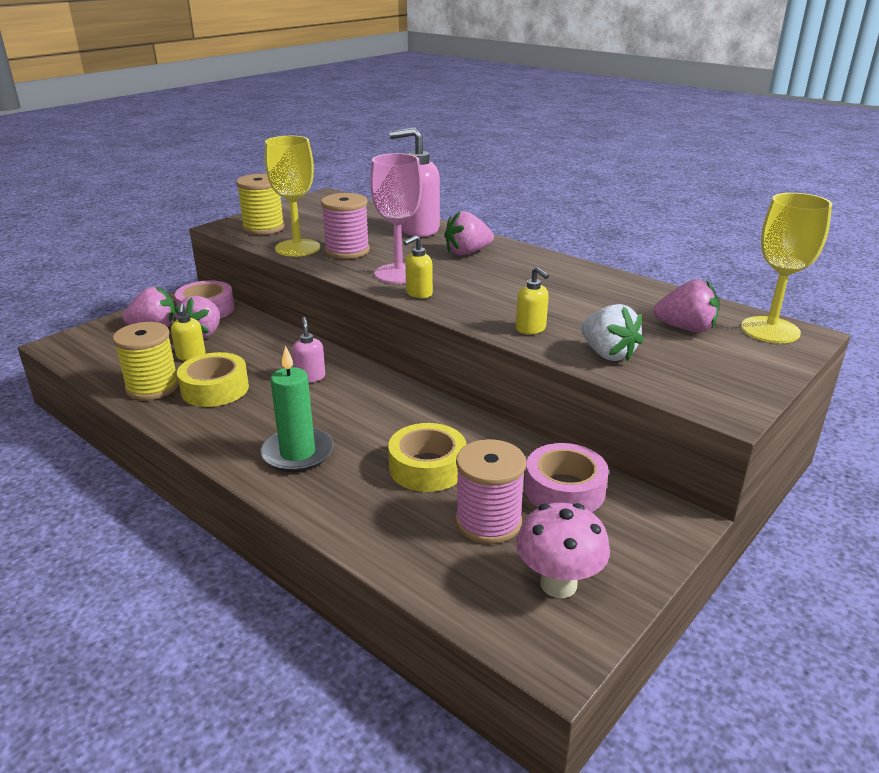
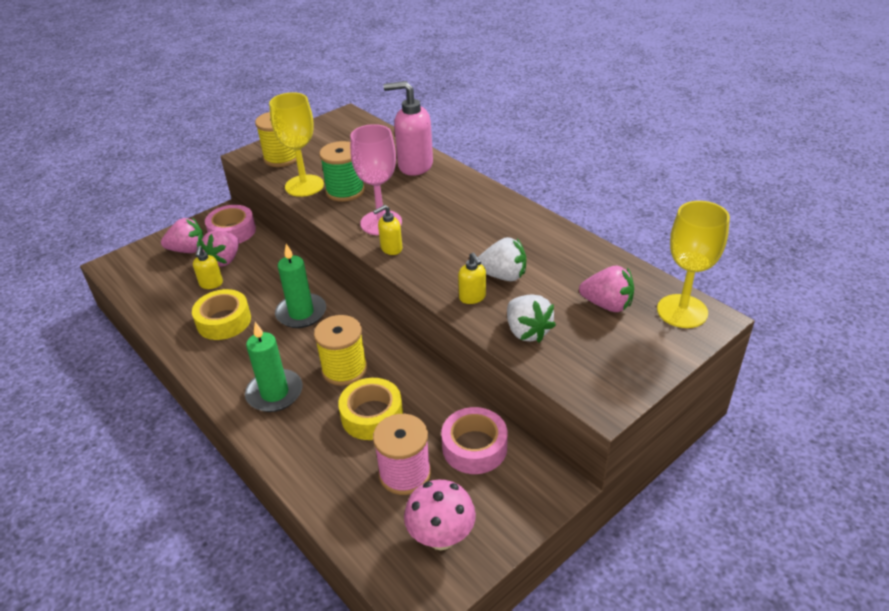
camera: 10 degrees right, 10 degrees up
(152, 387) = (176, 316): yellow spool -> yellow spool (344, 369)
(310, 377) = (301, 313): pink soap dispenser -> green candle
(347, 251) = (345, 191): pink spool -> green spool
(467, 252) = (448, 198): pink strawberry -> none
(557, 310) = (503, 276): none -> white strawberry

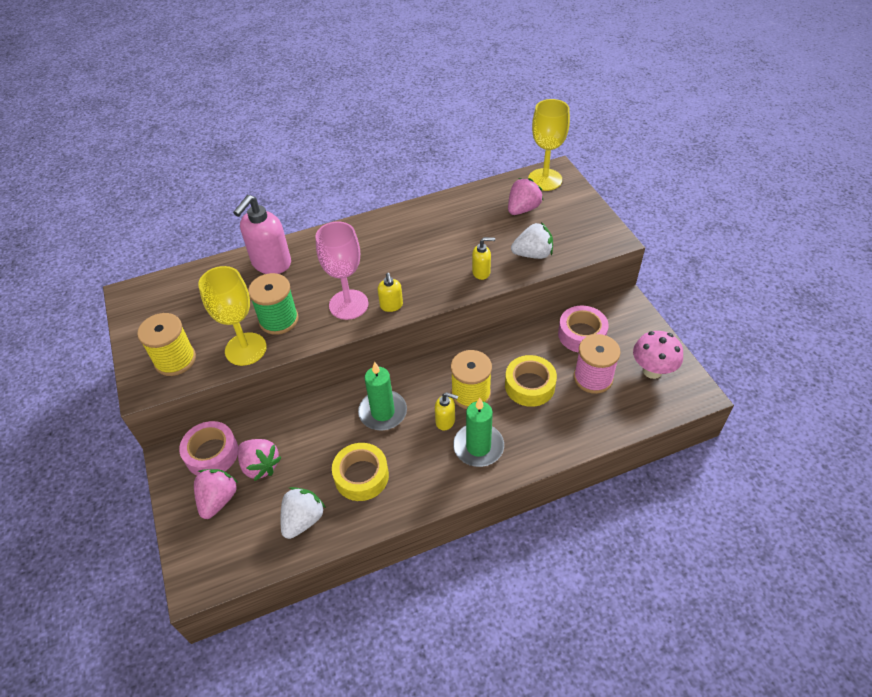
camera: 70 degrees left, 10 degrees up
(211, 284) = (295, 482): yellow soap dispenser -> yellow soap dispenser (445, 421)
(503, 276) = (464, 250): white strawberry -> white strawberry (303, 520)

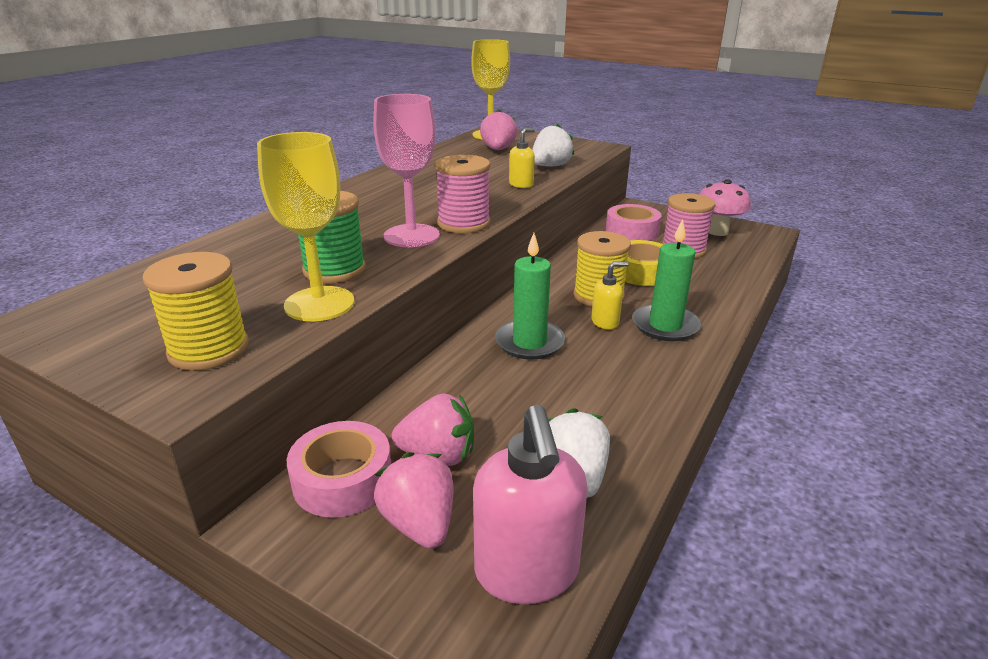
camera: 40 degrees left, 20 degrees down
(271, 263) = (259, 237): pink soap dispenser -> pink soap dispenser (527, 573)
(361, 476) = (584, 401): yellow tape -> none
(391, 306) = (463, 223): yellow soap dispenser -> pink spool

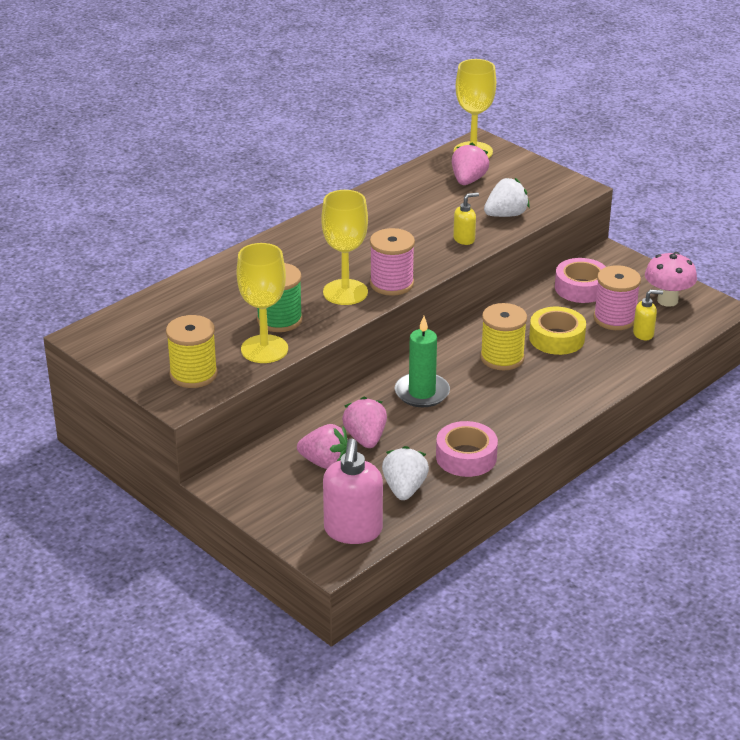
camera: 15 degrees right, 5 degrees up
(343, 480) = (263, 467): pink tape -> pink tape (466, 457)
(411, 236) = (345, 292): pink goblet -> yellow goblet
(419, 524) = (302, 498): pink strawberry -> pink strawberry (365, 438)
(605, 322) = (492, 384): yellow soap dispenser -> yellow soap dispenser (643, 334)
(665, 326) = (539, 395): green candle -> none

